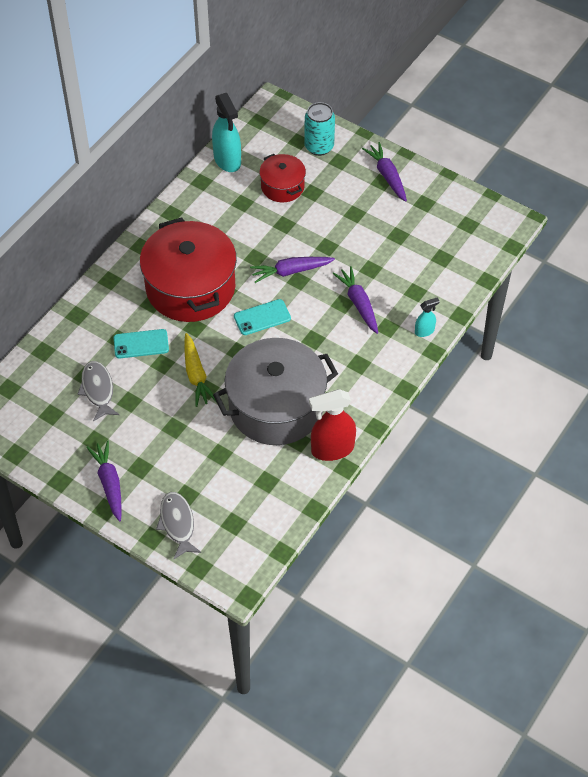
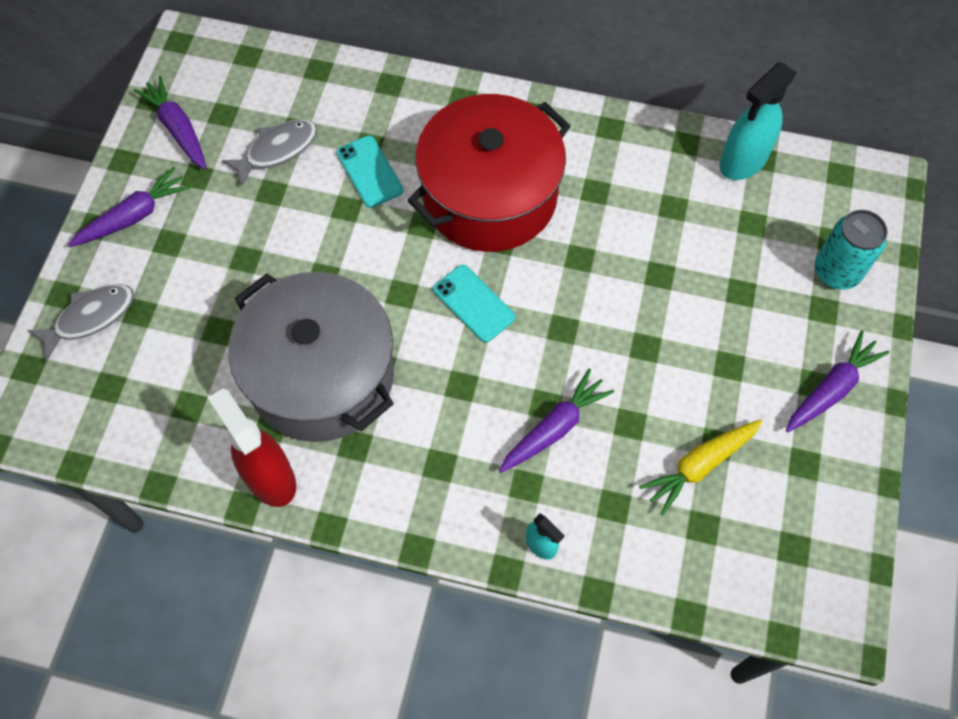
camera: 70 degrees right, 10 degrees up
(196, 375) = (341, 255): yellow carrot -> yellow carrot (699, 466)
(282, 186) = (731, 248): red pot -> none
(291, 271) = (574, 313): purple carrot -> purple carrot (178, 129)

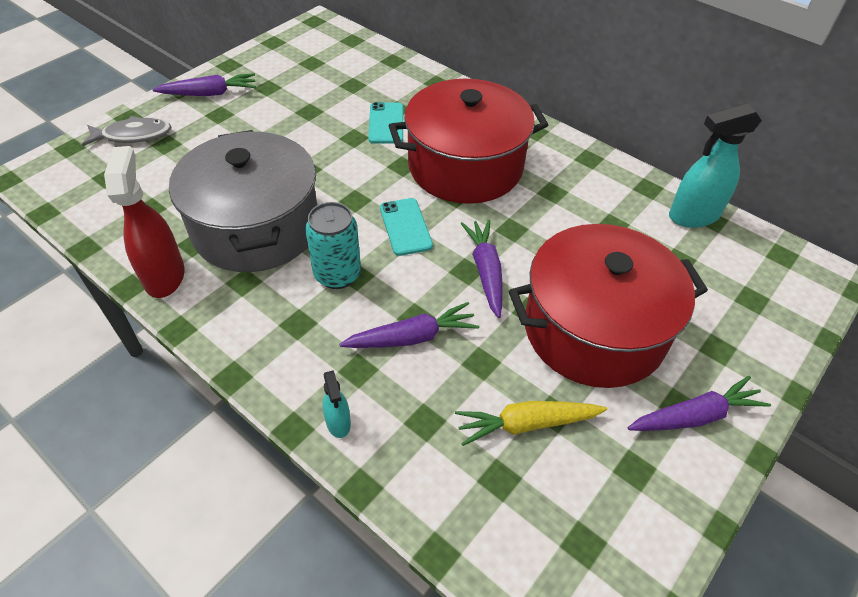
camera: 25 degrees right, 15 degrees down
(178, 129) = (276, 61): purple carrot -> purple carrot (485, 271)
(277, 150) = (332, 91): grey fish -> none
(711, 340) = (594, 329): none -> red pot
(836, 271) = (745, 324): turquoise can -> turquoise can (337, 274)

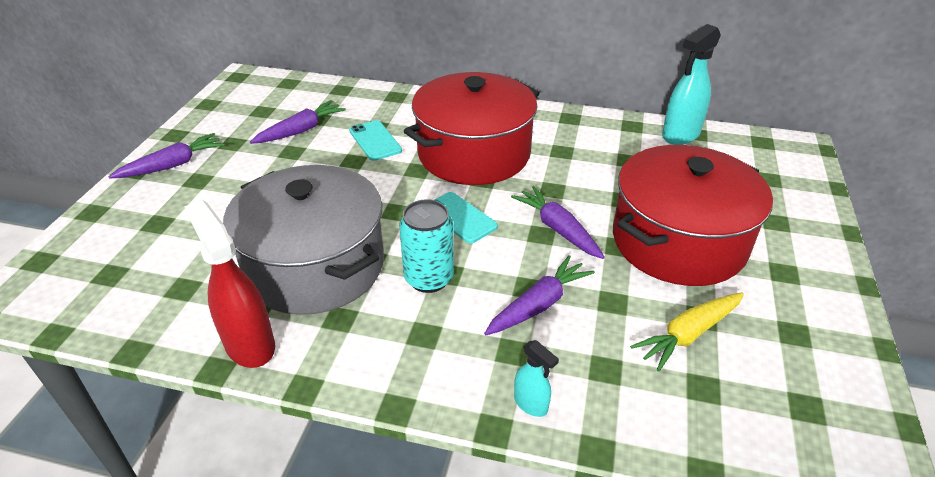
camera: 25 degrees left, 10 degrees down
(133, 135) = (112, 227): grey fish -> none
(695, 416) = (801, 275): purple carrot -> purple carrot (301, 130)

